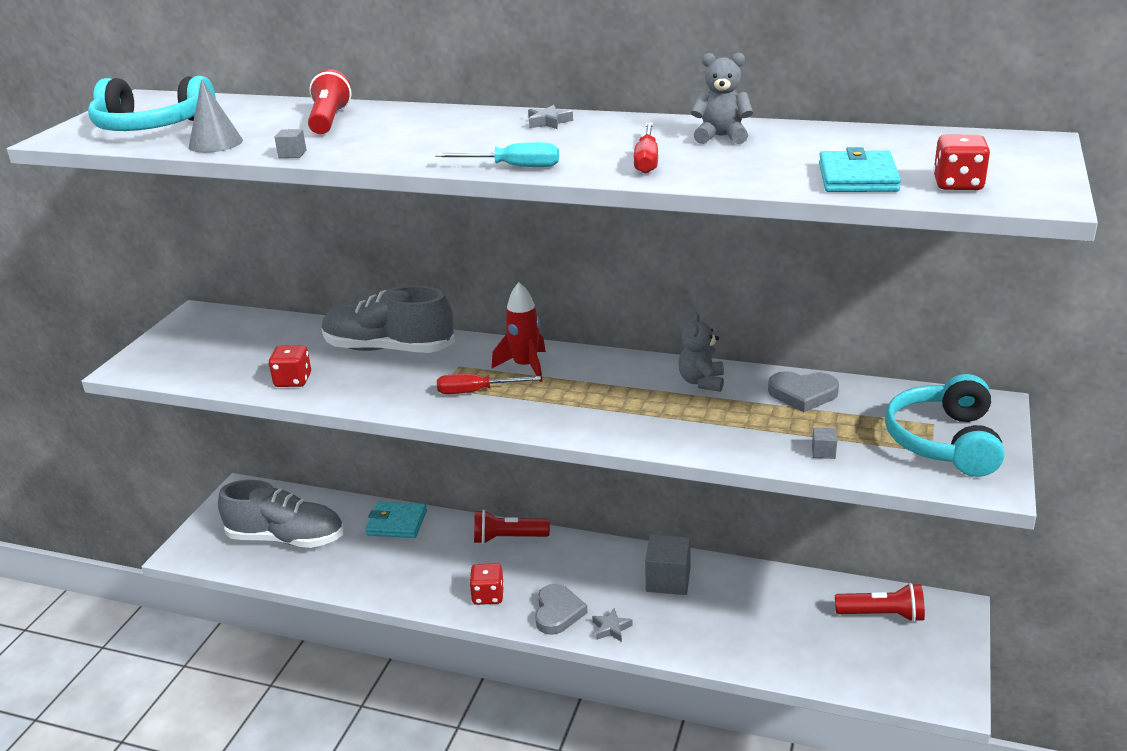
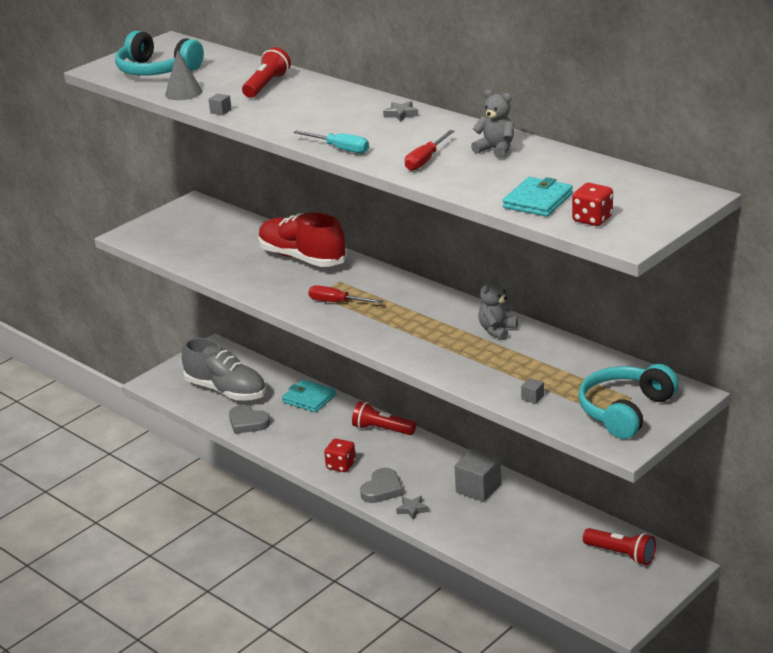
camera: 25 degrees right, 0 degrees up
(293, 380) = (224, 267): red dice -> none
(389, 349) = (302, 258): grey shoe -> red shoe
(525, 366) = (384, 292): red rocket -> none
(803, 394) = (560, 355): grey heart -> grey heart (248, 422)

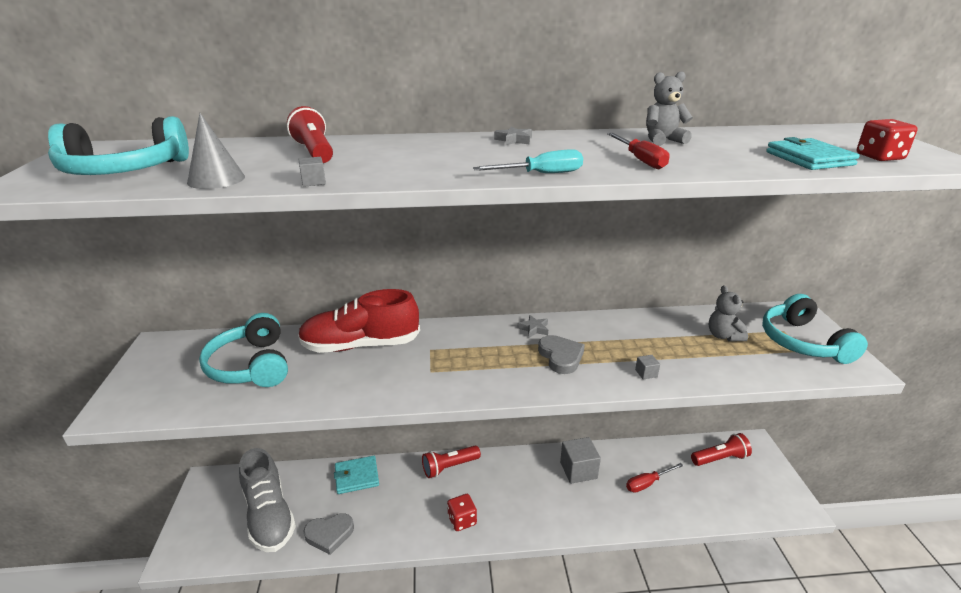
camera: 50 degrees left, 0 degrees up
(223, 241) = (251, 365): none -> turquoise headphones
(226, 390) = (269, 515): grey shoe -> grey shoe turned 75 degrees clockwise
(337, 302) = (461, 369): red screwdriver -> red screwdriver (647, 483)
(382, 489) = (521, 519): grey heart -> grey heart (561, 357)
(412, 509) = (565, 521): grey star -> grey star (534, 329)
(497, 330) = (617, 328): grey teddy bear -> grey teddy bear (723, 336)
(532, 397) = (743, 366): grey cube -> grey cube (646, 373)

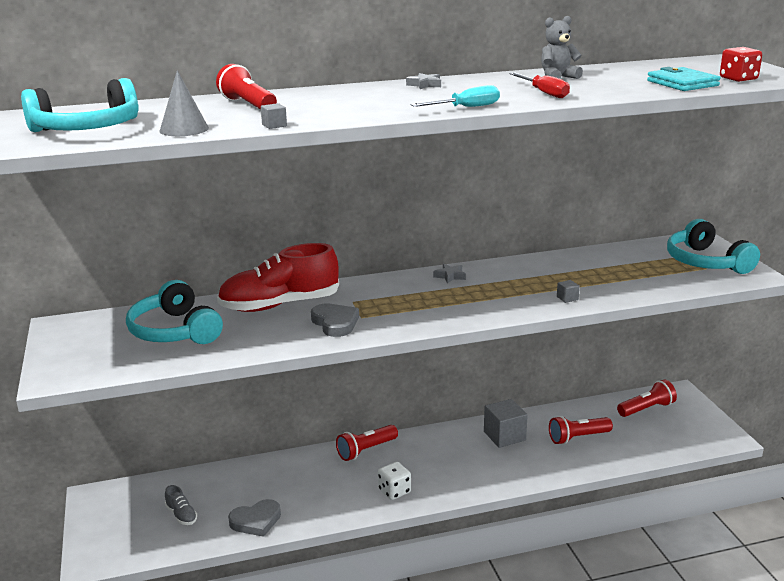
camera: 10 degrees left, 5 degrees down
(269, 515) = (181, 515): grey shoe -> grey shoe, size x0.42
(357, 476) = (266, 471): turquoise wallet -> none
(462, 520) = (394, 491): red dice -> white dice
(561, 357) = (484, 294): grey heart -> grey heart (335, 323)
(647, 483) = (577, 438): red screwdriver -> red flashlight
(723, 336) = (633, 264): grey teddy bear -> none

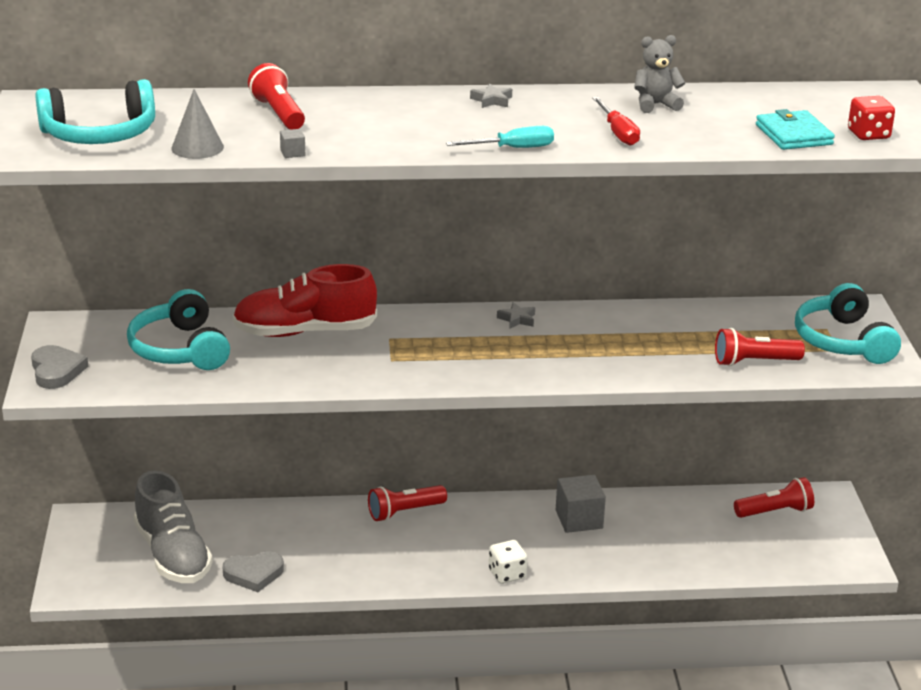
camera: 10 degrees right, 5 degrees up
(181, 515) = (173, 555): grey shoe -> grey shoe, size x2.37
(335, 323) = (359, 363): grey heart -> grey heart (56, 371)
(394, 491) = (421, 565): white dice -> white dice (507, 574)
(567, 298) = (641, 368): grey cube -> none
(577, 438) = (669, 535): red flashlight -> red flashlight (754, 362)

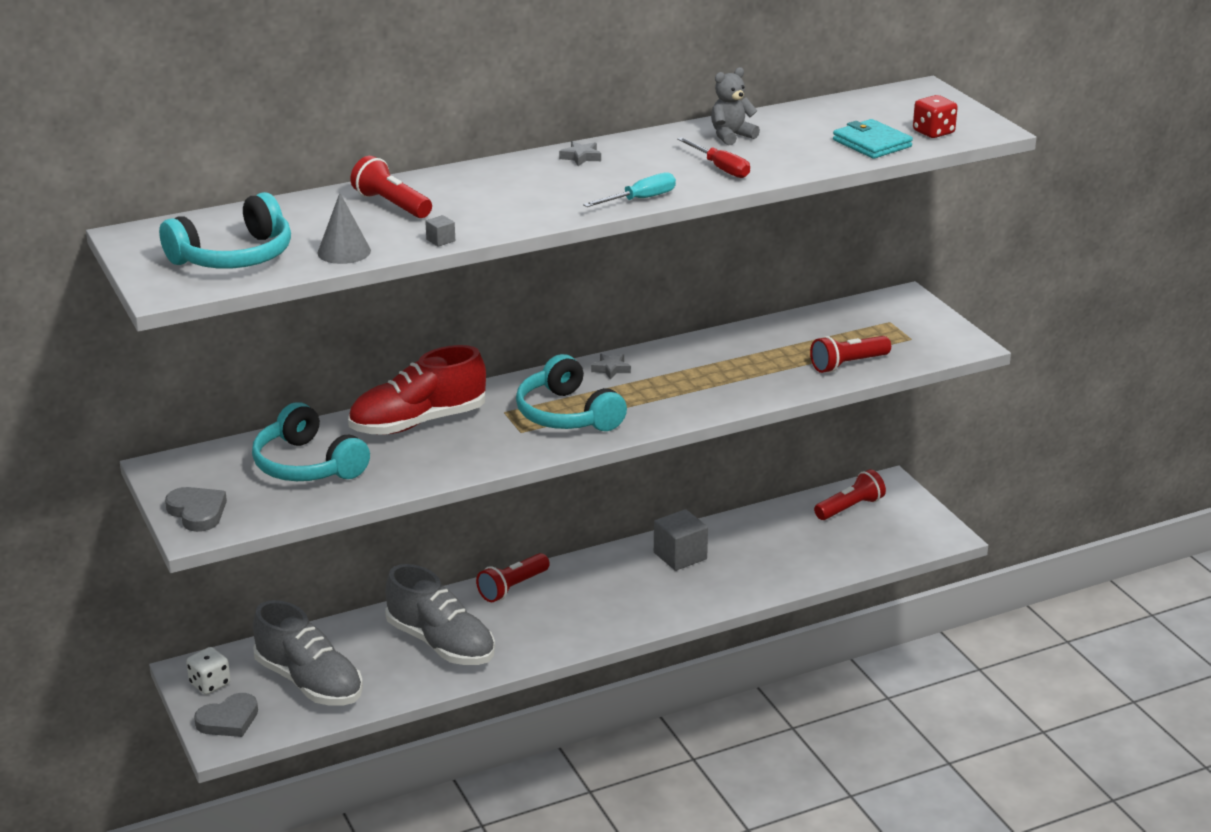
camera: 20 degrees left, 0 degrees up
(254, 574) = (403, 680): grey heart -> grey heart (228, 720)
(308, 548) = (441, 643): none -> grey shoe
(507, 574) = (644, 621): white dice -> white dice (210, 684)
(842, 341) = (910, 330): turquoise headphones -> turquoise headphones (567, 415)

